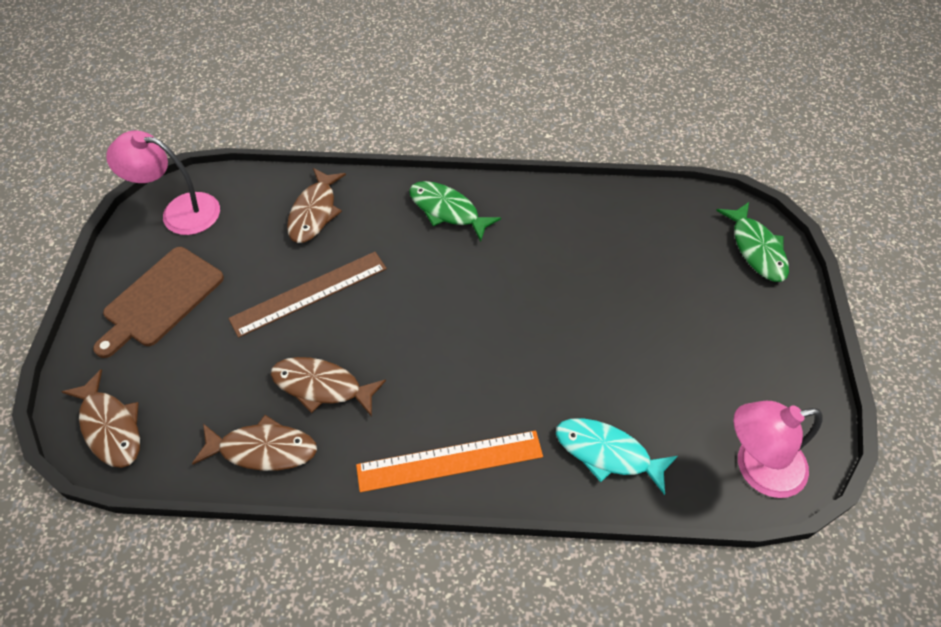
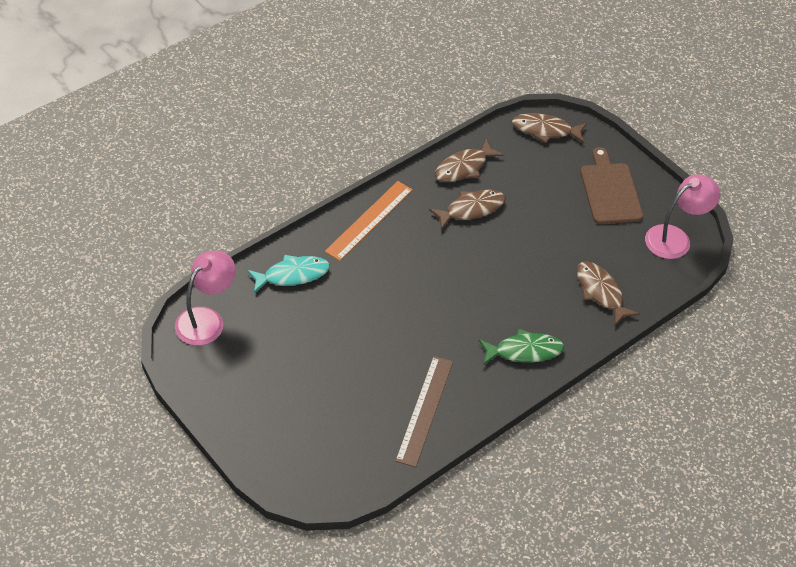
camera: 135 degrees right, 5 degrees down
(309, 293) = (539, 246): brown ruler -> brown ruler (425, 410)
(756, 249) = (298, 467): green fish -> none

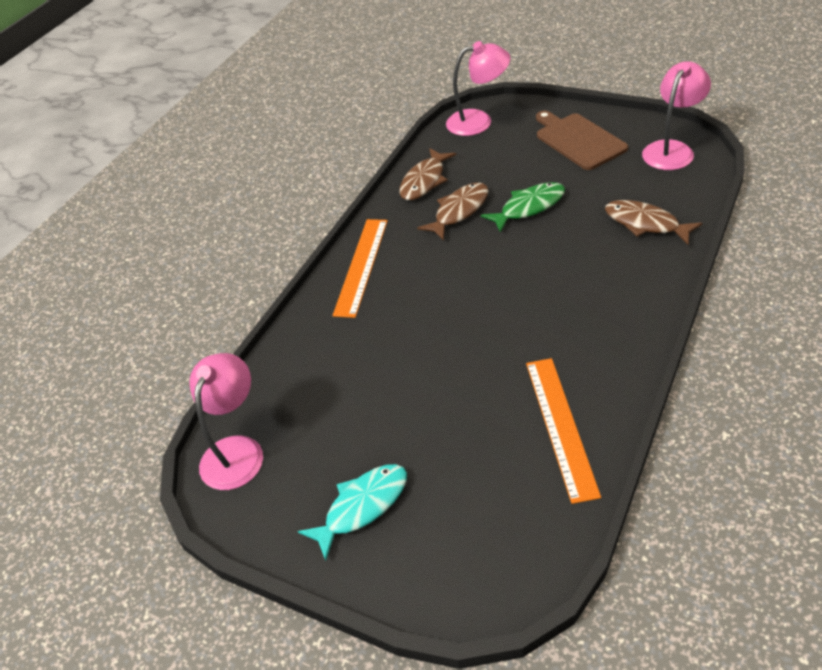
camera: 15 degrees left, 5 degrees down
(292, 275) = (311, 355): turquoise fish -> turquoise fish (362, 507)
(425, 410) = (561, 426): brown ruler -> orange ruler
(524, 351) = (618, 312): green fish -> green fish (529, 207)
(545, 130) = (478, 121): brown fish -> pink lamp

